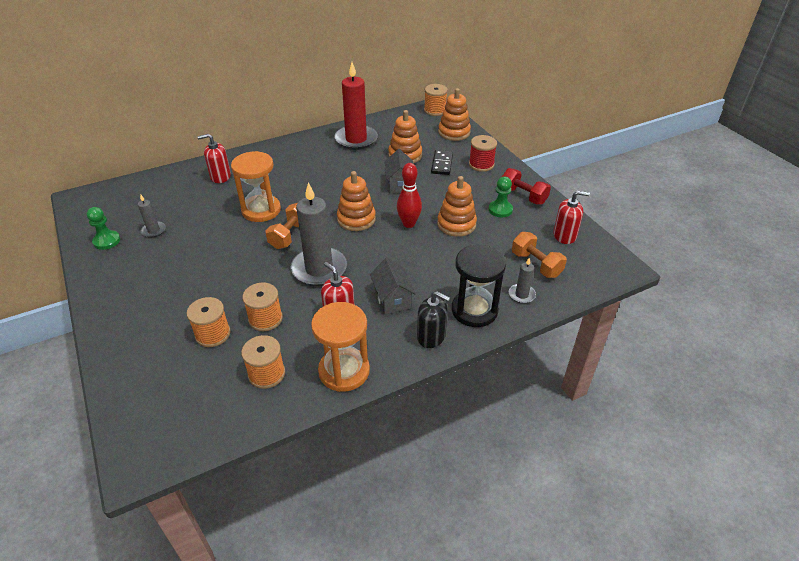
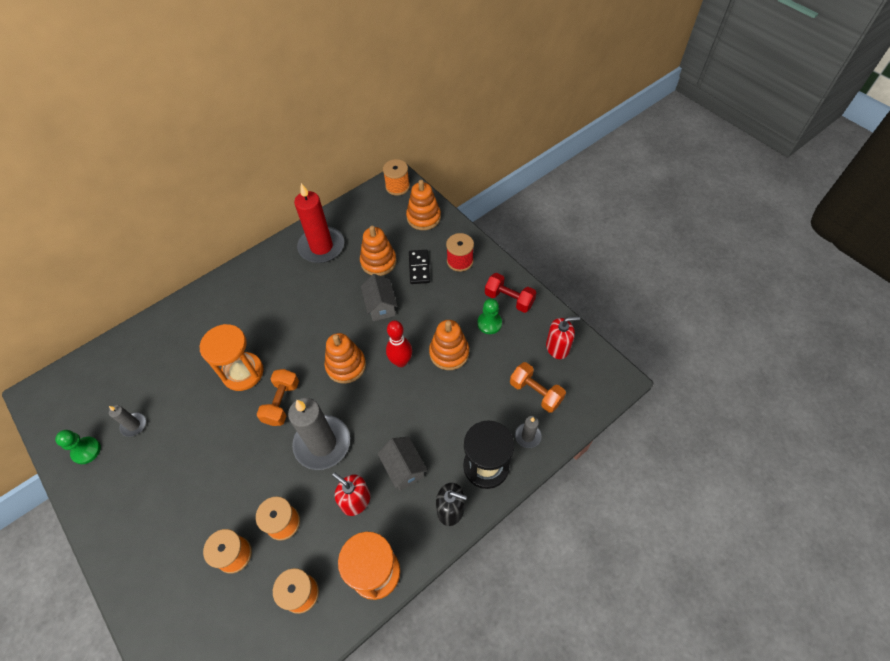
camera: 10 degrees left, 15 degrees up
(220, 176) = (186, 331): red soap dispenser -> none

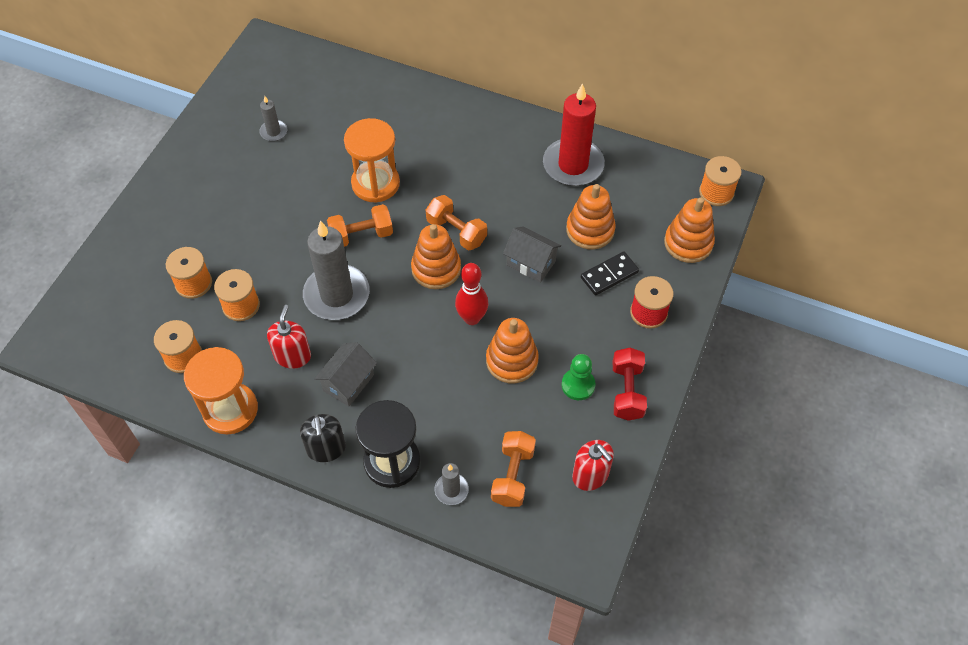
camera: 60 degrees right, 0 degrees up
(86, 451) = (232, 113): green pawn -> none
(324, 339) = (456, 232): none -> orange dumbbell
(381, 306) = (531, 263): grey house -> grey house turned 75 degrees clockwise

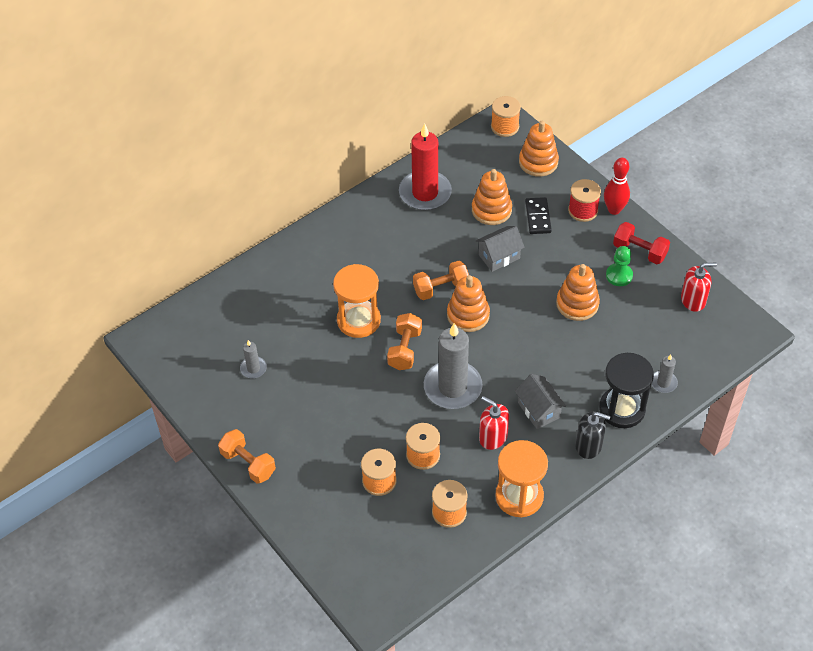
camera: 60 degrees left, 5 degrees down
(472, 318) = (526, 312): red bowling pin -> red bowling pin (614, 209)
(512, 475) = (670, 343): orange dumbbell -> orange dumbbell (248, 463)

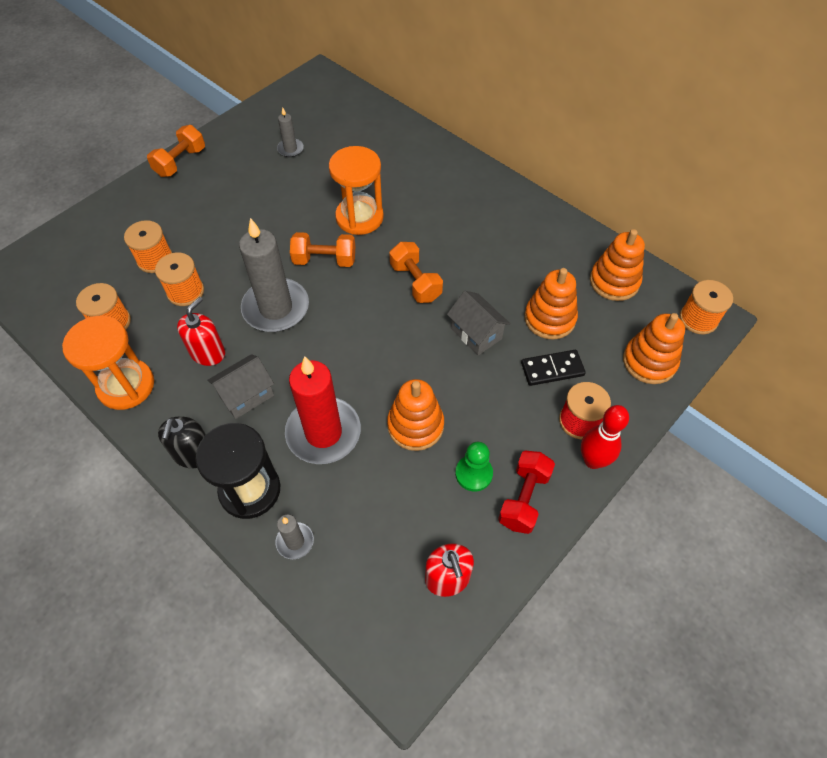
camera: 80 degrees right, 5 degrees up
(425, 193) = (557, 251): red candle -> red candle (323, 432)
(468, 315) = (380, 311): orange stacking toy -> orange stacking toy (614, 281)

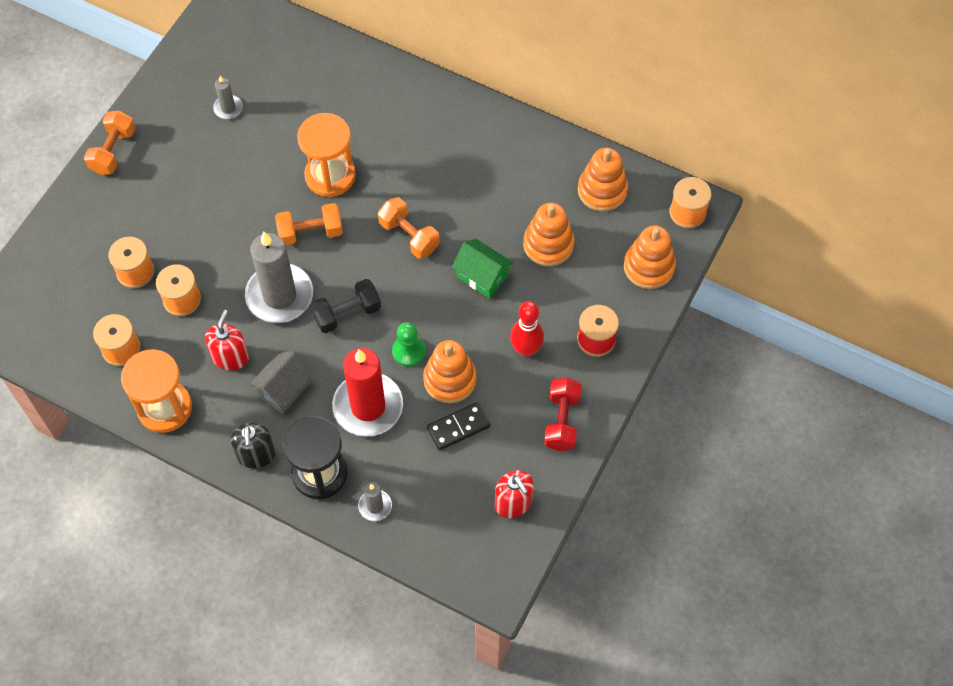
camera: 15 degrees left, 5 degrees up
(333, 338) = (347, 313): none -> black dumbbell
(473, 474) = (513, 410): green pawn -> green pawn (408, 351)
(476, 333) = (482, 276): grey house -> green house
(552, 369) = (561, 295): black domino -> black domino (458, 427)
(593, 460) = (614, 373): red bowling pin -> red bowling pin (526, 349)

